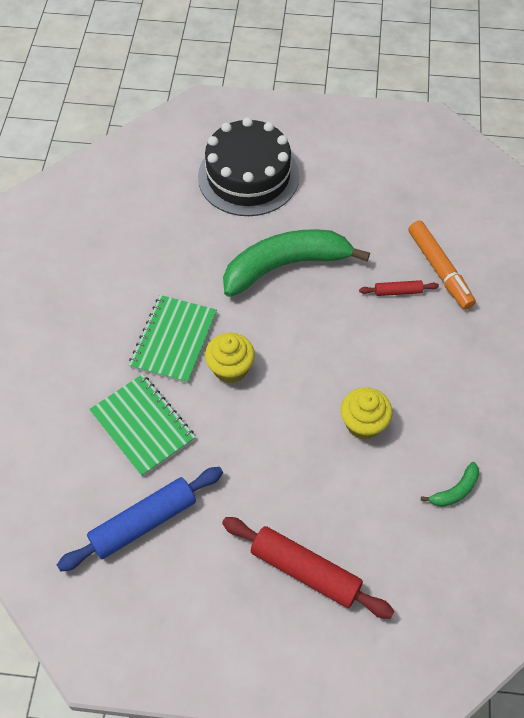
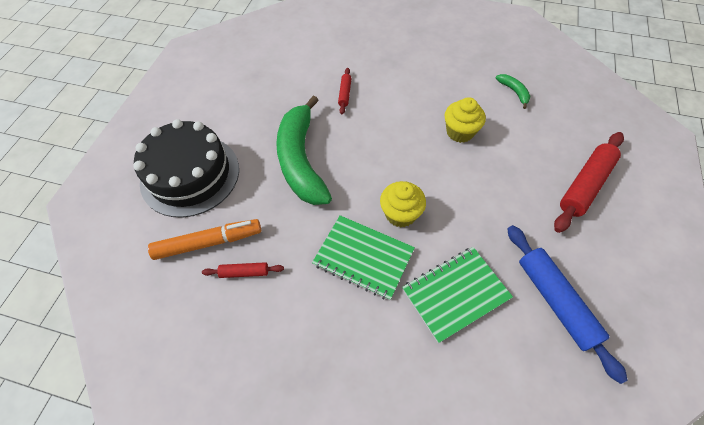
camera: 80 degrees left, 0 degrees up
(147, 246) = (244, 272): none -> red rolling pin
(439, 269) = (330, 68): orange marker -> orange marker (208, 242)

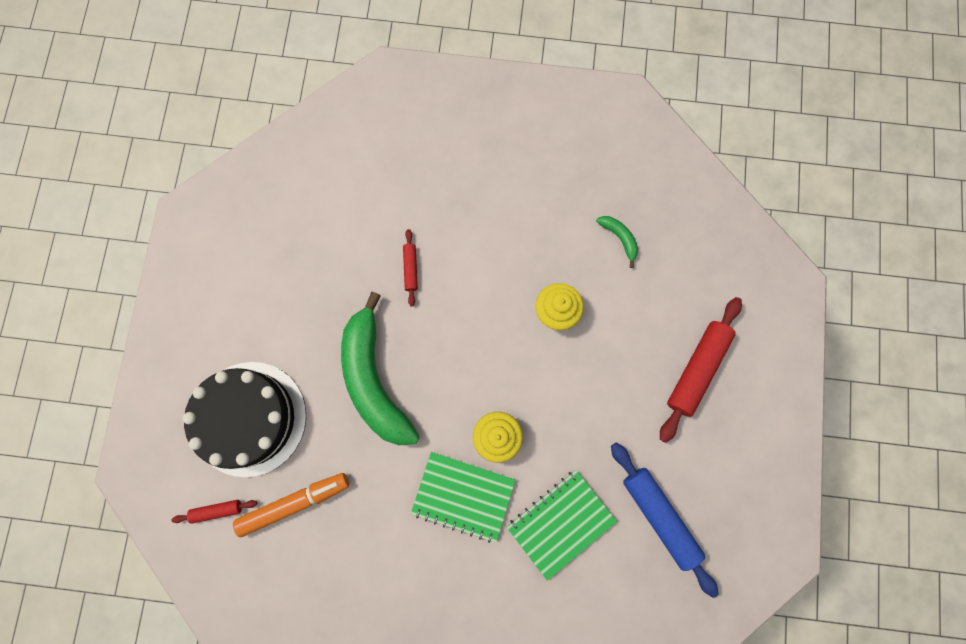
camera: 10 degrees left, 20 degrees up
(244, 272) = (341, 532): red rolling pin -> red rolling pin (217, 510)

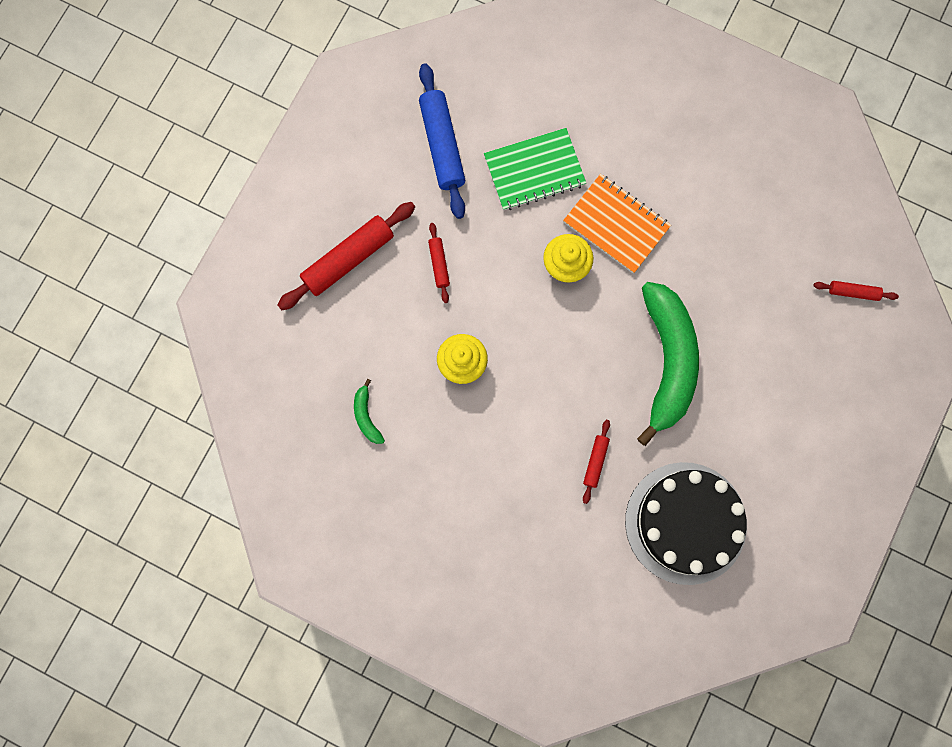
camera: 160 degrees left, 0 degrees up
(249, 418) = (802, 367): black cake -> black cake (685, 523)
(294, 503) = (777, 273): orange marker -> none
(463, 496) = (616, 224): green notebook -> orange notebook
(613, 395) = (439, 264): none -> red rolling pin

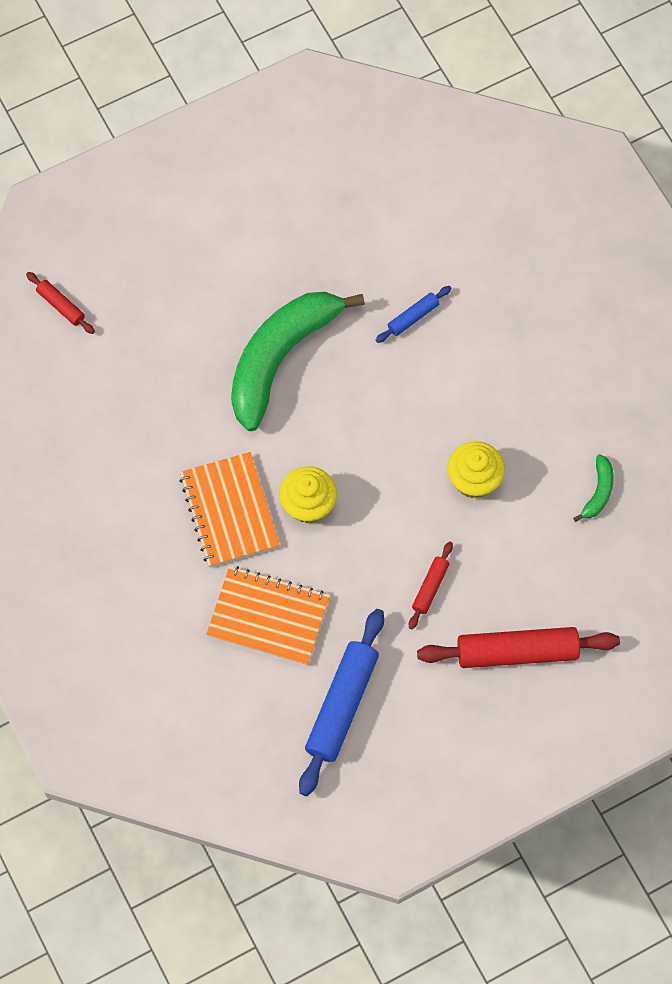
camera: 145 degrees left, 10 degrees down
(534, 170) = (268, 617): green notebook -> orange notebook
(595, 462) = (413, 317): red rolling pin -> blue rolling pin
(685, 523) = (371, 219): black cake -> none

